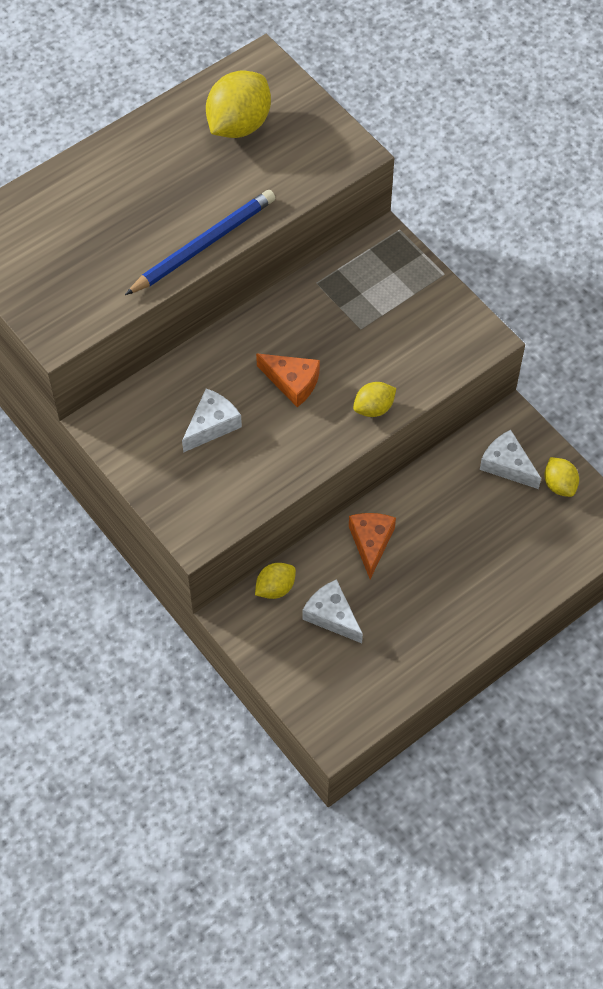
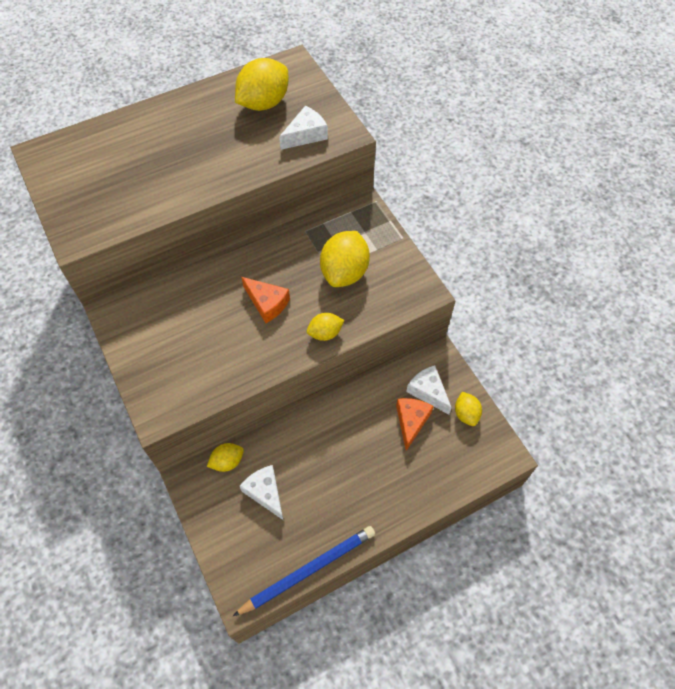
camera: 10 degrees right, 0 degrees up
(203, 245) = (211, 185): blue pencil -> blue pencil (308, 570)
(212, 425) = (196, 327): white cheese -> white cheese (306, 135)
(371, 543) = (310, 437): orange cheese -> orange cheese (411, 421)
(380, 329) = (344, 272): none -> yellow lemon

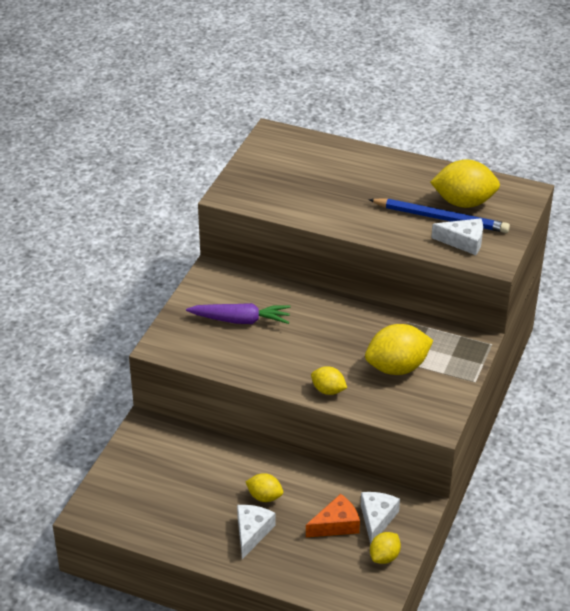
camera: 50 degrees right, 20 degrees down
(190, 334) = (241, 320): none -> purple carrot
(227, 461) = (180, 436): yellow lemon -> yellow lemon (264, 497)
(265, 492) = (179, 473): white cheese -> white cheese (252, 532)
(267, 303) = (315, 343): orange cheese -> none
(308, 570) = (144, 538): blue pencil -> blue pencil (441, 218)

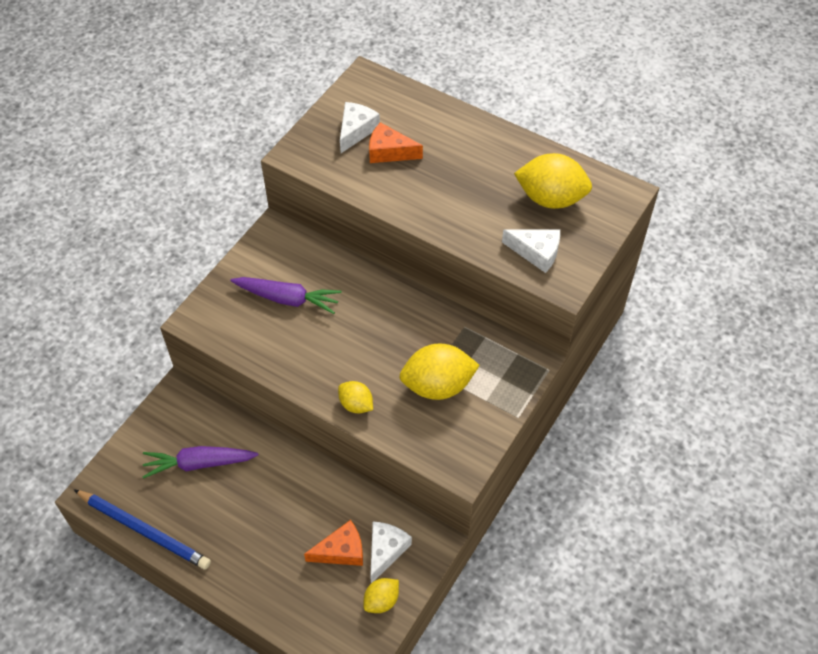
camera: 10 degrees right, 15 degrees up
(182, 476) = (199, 464): none -> purple carrot
(252, 532) = (252, 546): white cheese -> white cheese (356, 130)
(264, 497) = (276, 503): yellow lemon -> none
(311, 184) = (389, 152): none -> orange cheese
(441, 218) = (519, 216): blue pencil -> blue pencil (144, 530)

